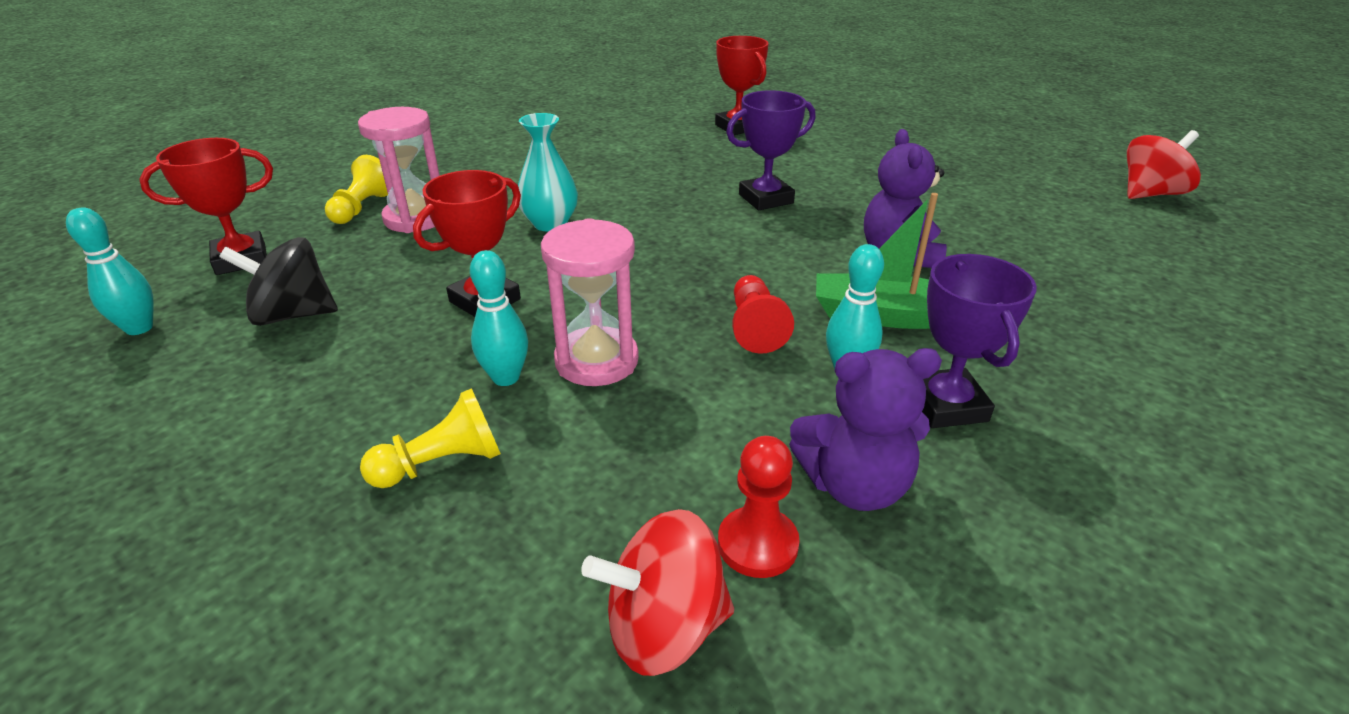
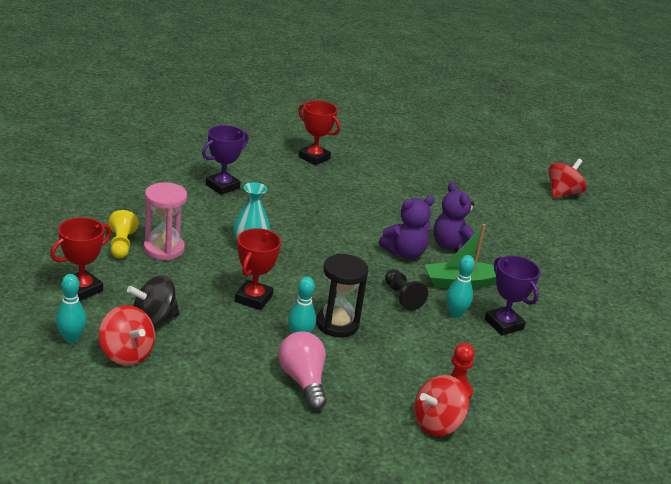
camera: 25 degrees left, 5 degrees down
(190, 364) = (126, 354): none -> red spinning top
(442, 463) = (303, 381): yellow pawn -> pink light bulb
(596, 361) = (337, 324): pink hourglass -> black hourglass
(755, 328) = (402, 297): red pawn -> black pawn
(766, 199) = (363, 215): purple trophy -> purple trophy (222, 186)
(854, 485) = (481, 363): purple teddy bear -> purple teddy bear (405, 253)

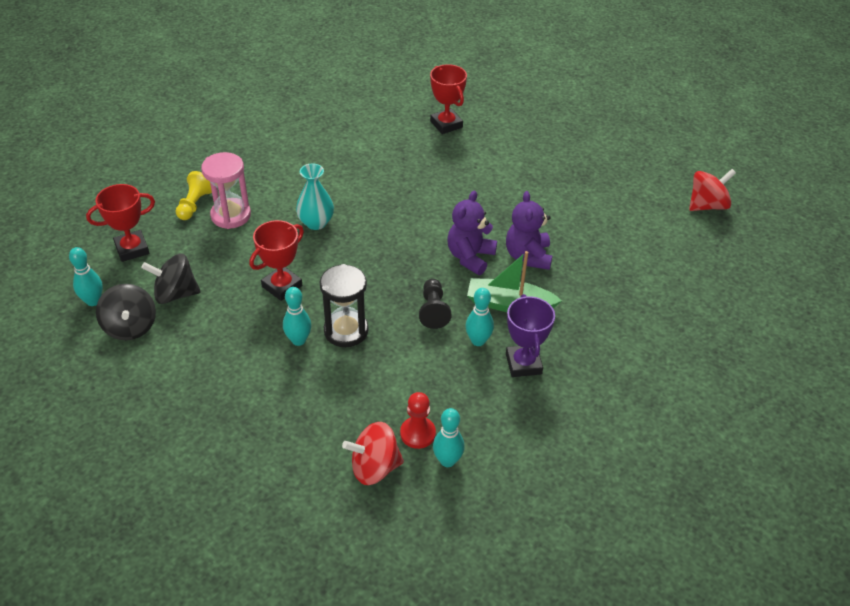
camera: 25 degrees right, 15 degrees up
(126, 354) = (130, 327): red spinning top -> black spinning top
(222, 186) = (330, 149): purple trophy -> none
(303, 381) = (272, 390): pink light bulb -> none
(405, 253) = (470, 257): purple teddy bear -> purple teddy bear turned 120 degrees clockwise
(494, 406) = (447, 461): none -> turquoise bowling pin

